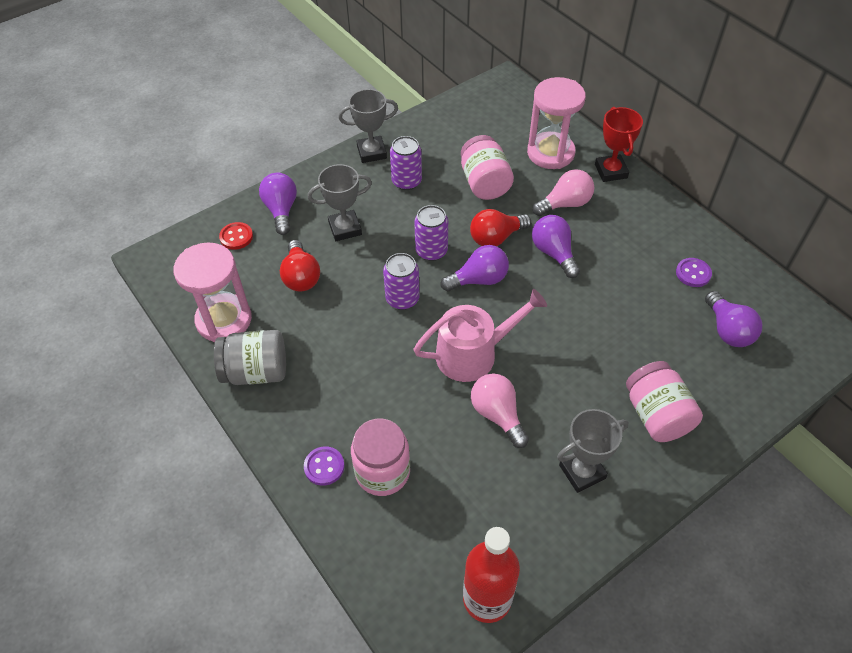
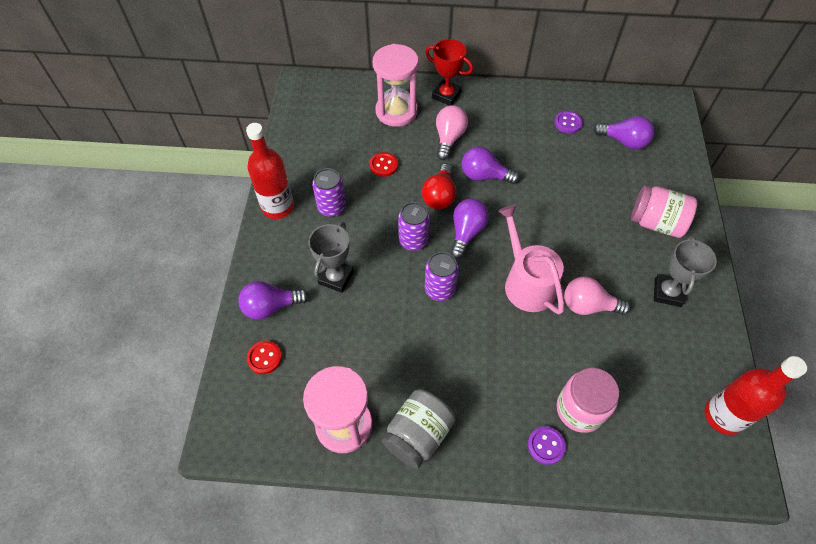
camera: 50 degrees left, 5 degrees up
(281, 210) = (271, 307): purple light bulb -> purple light bulb turned 45 degrees counterclockwise
(301, 277) = (354, 340): red light bulb -> none
(371, 152) = (278, 207): grey trophy -> red bottle
(473, 354) = (526, 282): pink watering can -> pink watering can turned 45 degrees counterclockwise
(484, 183) = (383, 165): pink jar -> red button

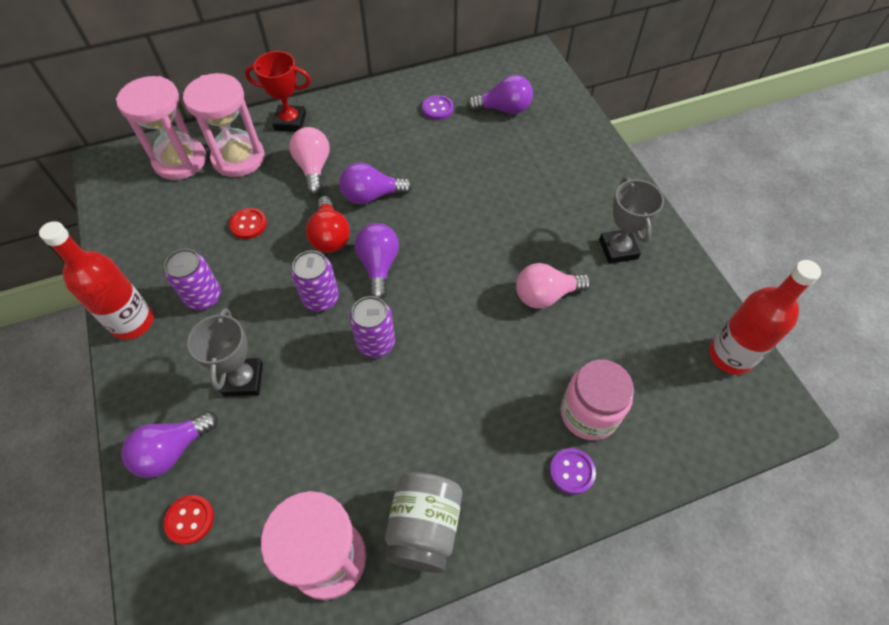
camera: 25 degrees left, 0 degrees up
(354, 99) = (180, 161): none -> pink hourglass
(526, 282) = (470, 296): pink watering can -> none
(656, 223) = (573, 181): pink jar -> none

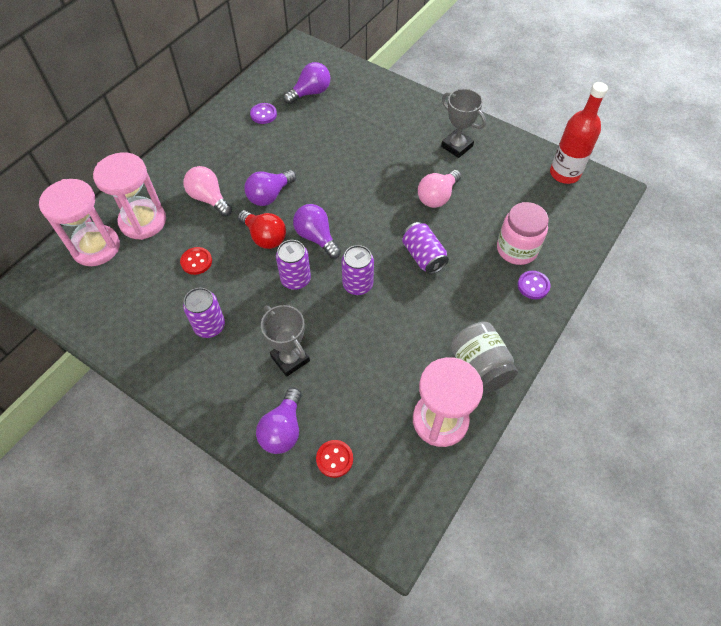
camera: 35 degrees left, 0 degrees up
(132, 322) = (171, 373): red bottle -> none
(290, 122) = (159, 176): red trophy -> none
(472, 354) = (423, 256): none -> purple can

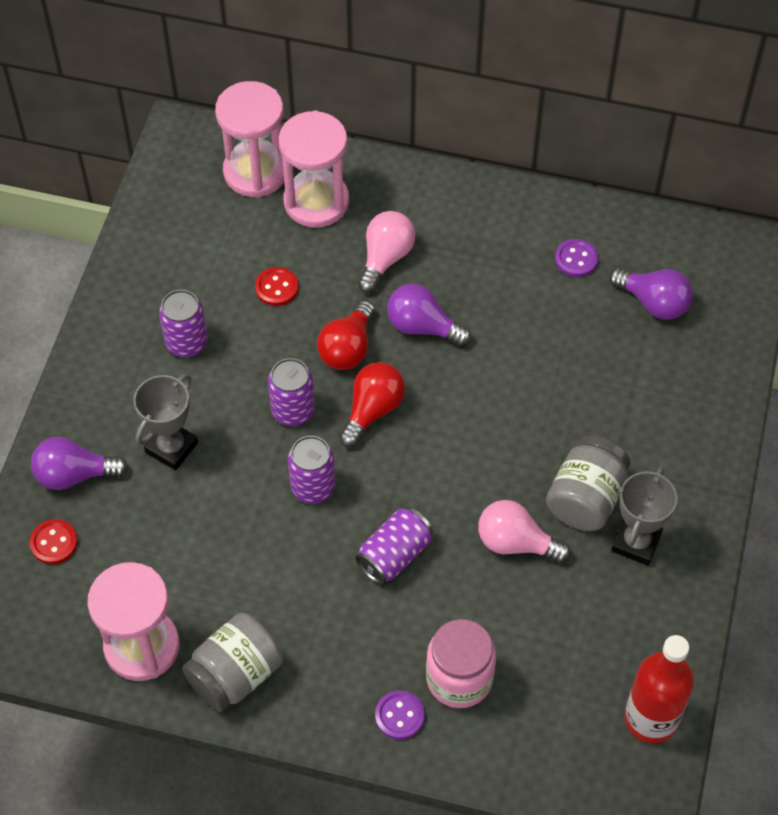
camera: 70 degrees right, 0 degrees up
(316, 237) = (372, 410): purple light bulb -> red light bulb
(421, 158) = (586, 498): none -> grey jar

